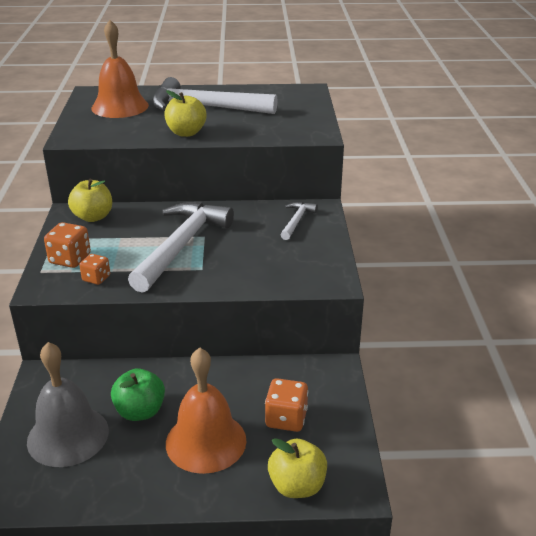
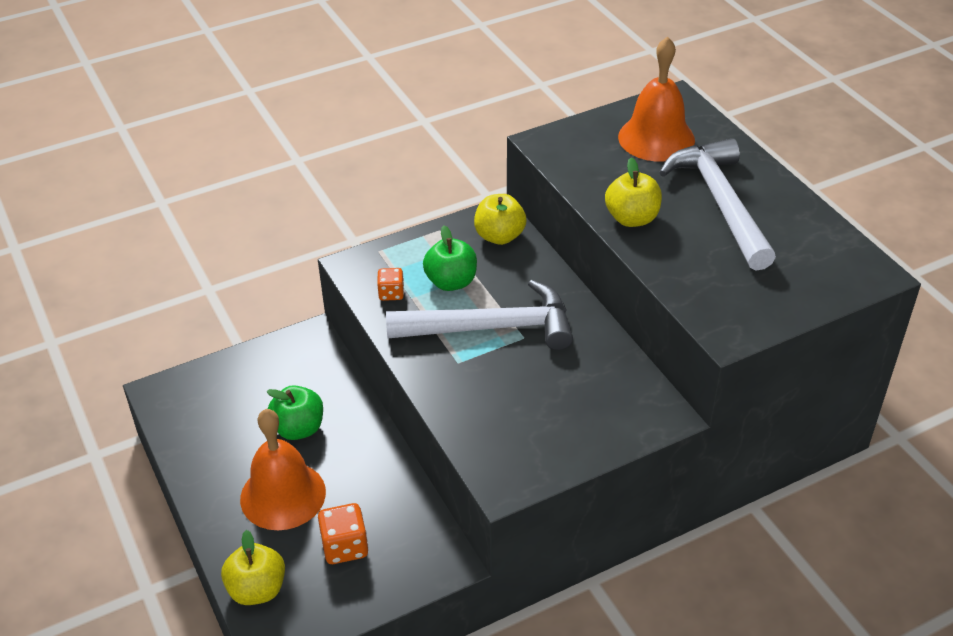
camera: 65 degrees right, 10 degrees up
(68, 435) = (244, 394): grey bell -> none
(70, 259) = (412, 259): orange dice -> none
(116, 249) = (451, 282): none -> green apple
(296, 221) = (616, 404): white hammer -> none

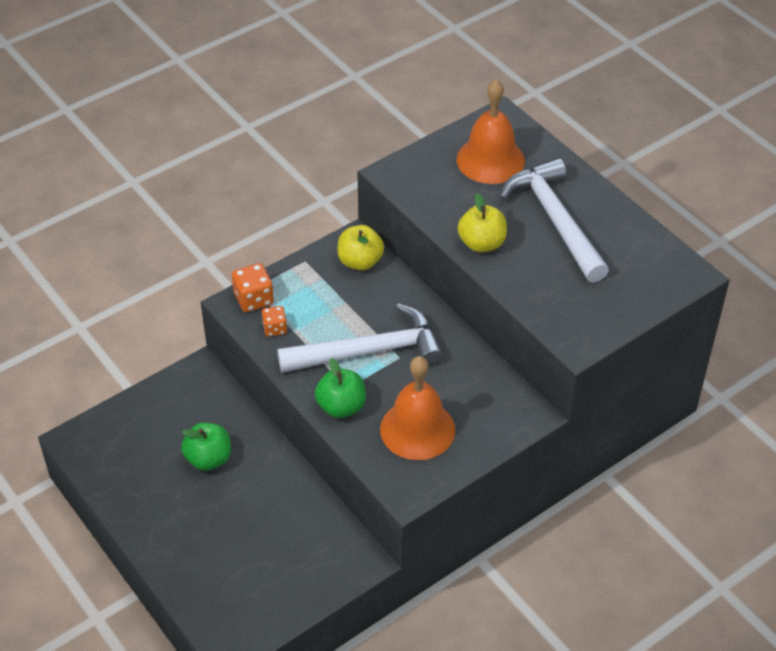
camera: 10 degrees left, 5 degrees up
(257, 589) = (207, 606): yellow apple -> none
(283, 495) = (209, 521): orange bell -> orange bell (417, 429)
(345, 547) = (273, 559): orange dice -> orange dice (254, 299)
(451, 282) = (326, 311): green apple -> green apple (341, 406)

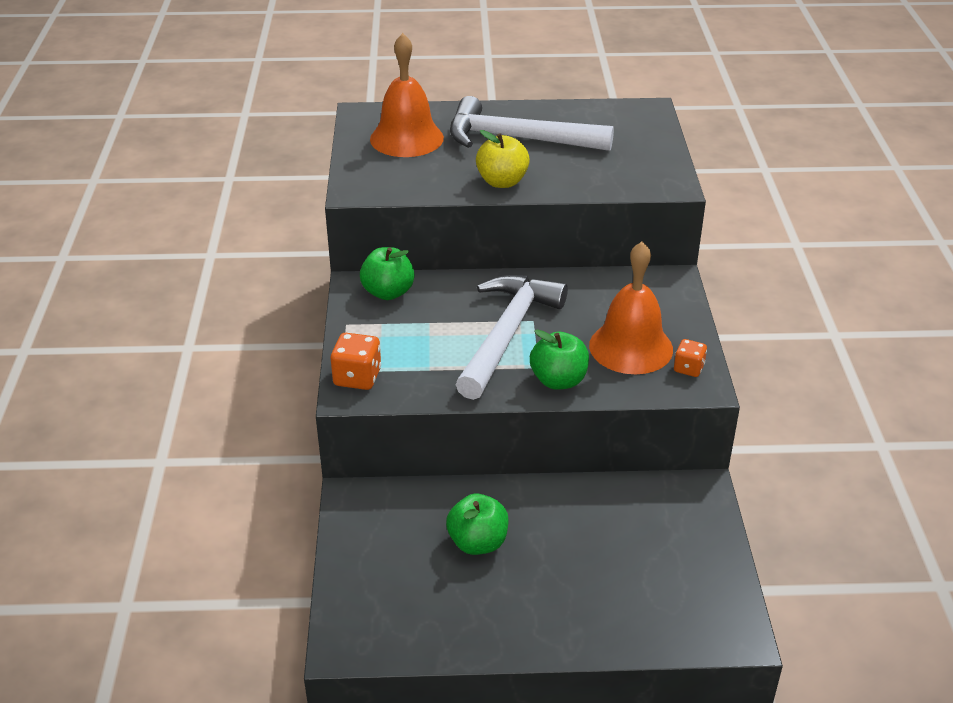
camera: 55 degrees left, 10 degrees down
(275, 328) = (412, 380): orange dice -> orange dice (688, 368)
(360, 261) = (388, 292): yellow apple -> green apple

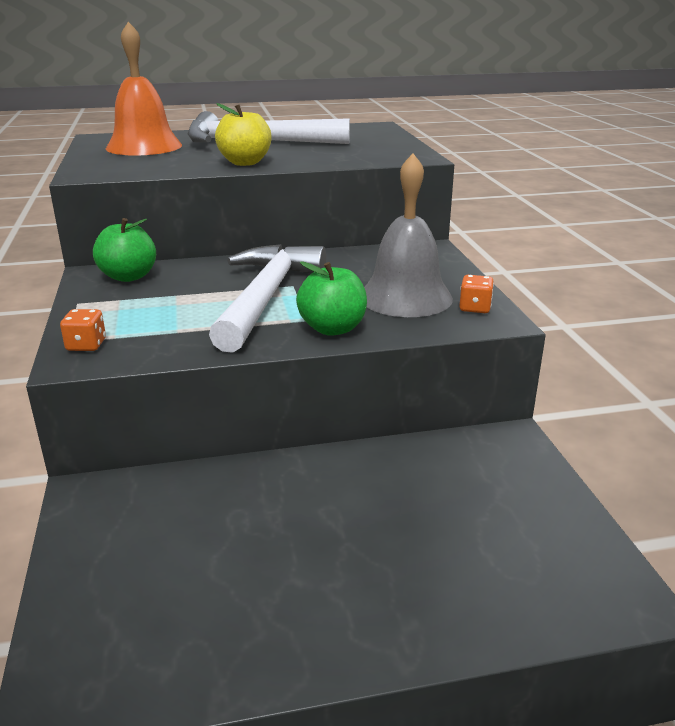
camera: 10 degrees left, 10 degrees down
(357, 377) = (86, 345): orange dice -> orange dice, size x0.65
(478, 543) = (255, 527): green apple -> none
(631, 347) = (405, 297): orange bell -> grey bell

